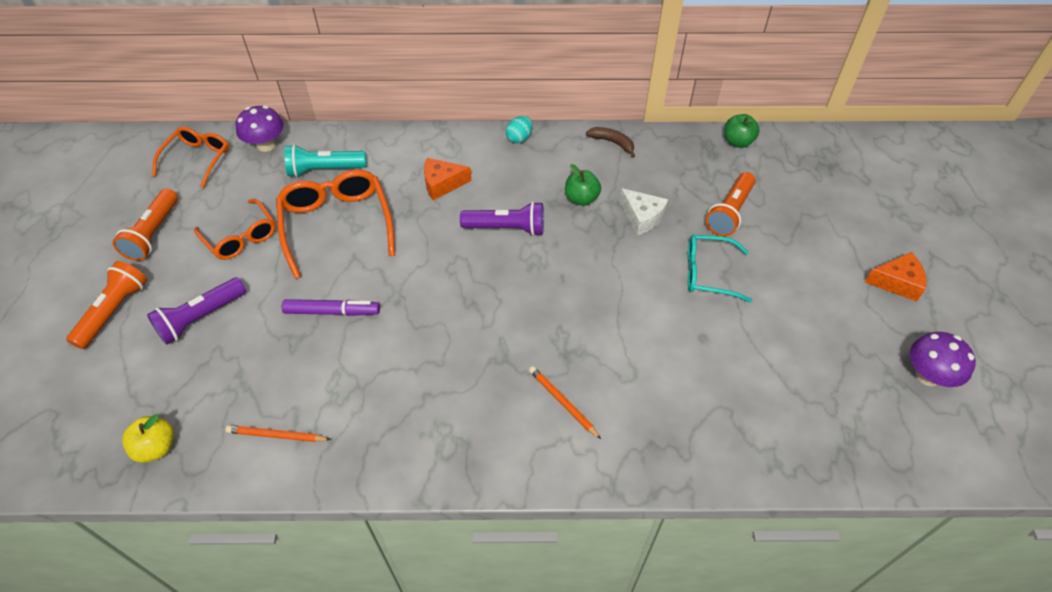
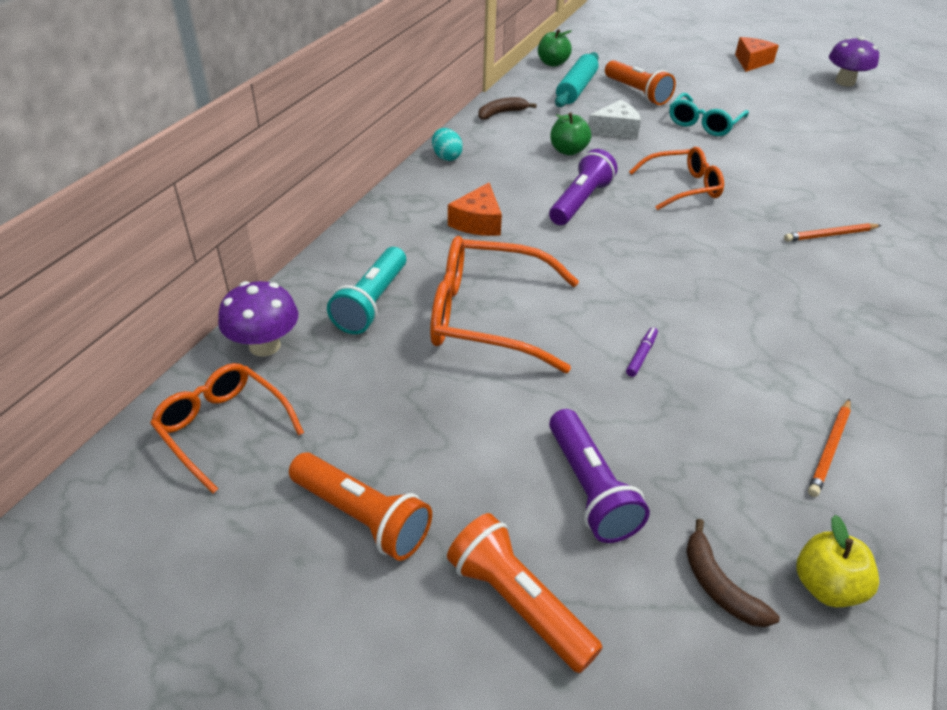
camera: 65 degrees left, 10 degrees down
(145, 394) = (718, 585): none -> brown banana
(241, 237) = (446, 412): orange glasses -> orange glasses (682, 187)
(332, 312) = (641, 355): purple marker -> purple marker, size x0.54
(699, 171) = (576, 89): none -> turquoise rolling pin

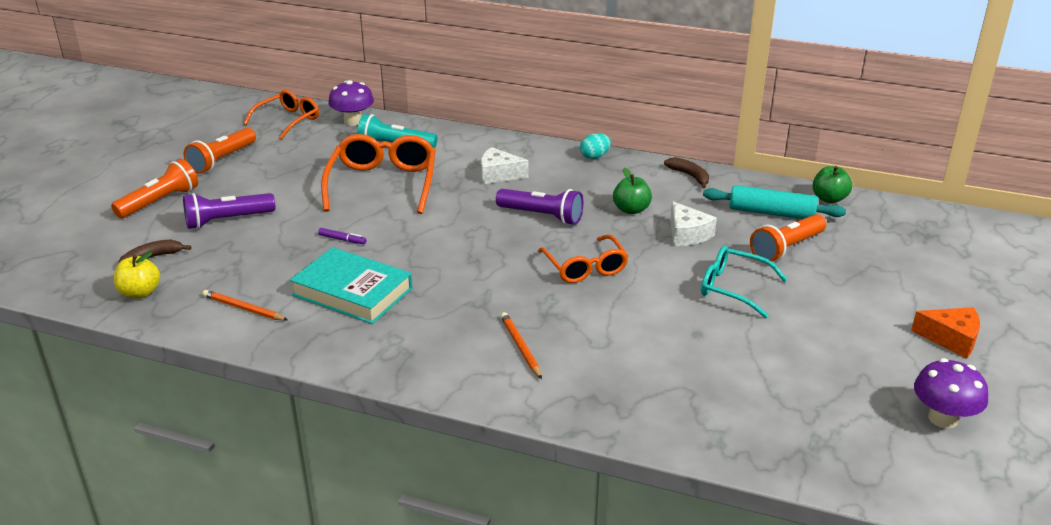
camera: 85 degrees right, 10 degrees down
(478, 222) = (498, 175): orange cheese -> white cheese
(764, 346) = (352, 292): none -> turquoise book

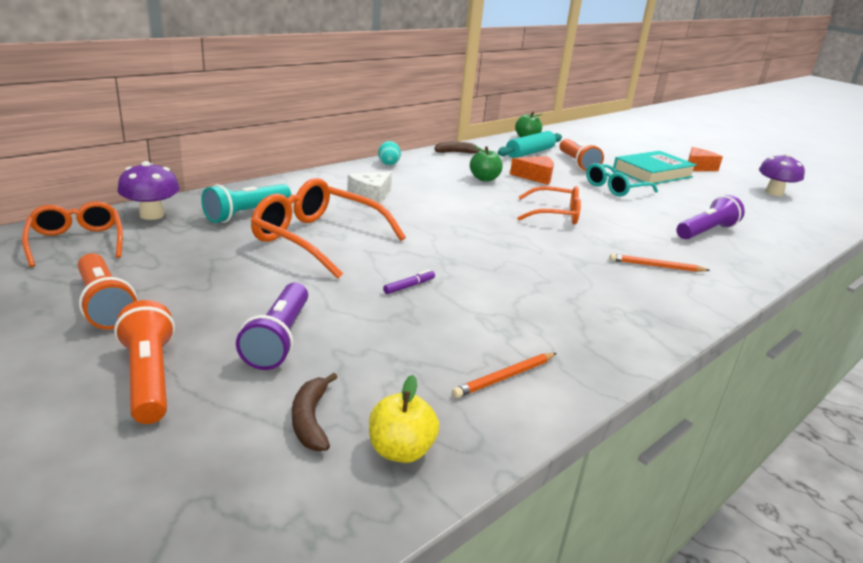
camera: 65 degrees left, 5 degrees down
(352, 292) = (519, 308): turquoise book -> turquoise book (652, 173)
(541, 216) = (461, 203): purple flashlight -> purple flashlight (706, 232)
(687, 234) = (536, 177): white cheese -> orange cheese

